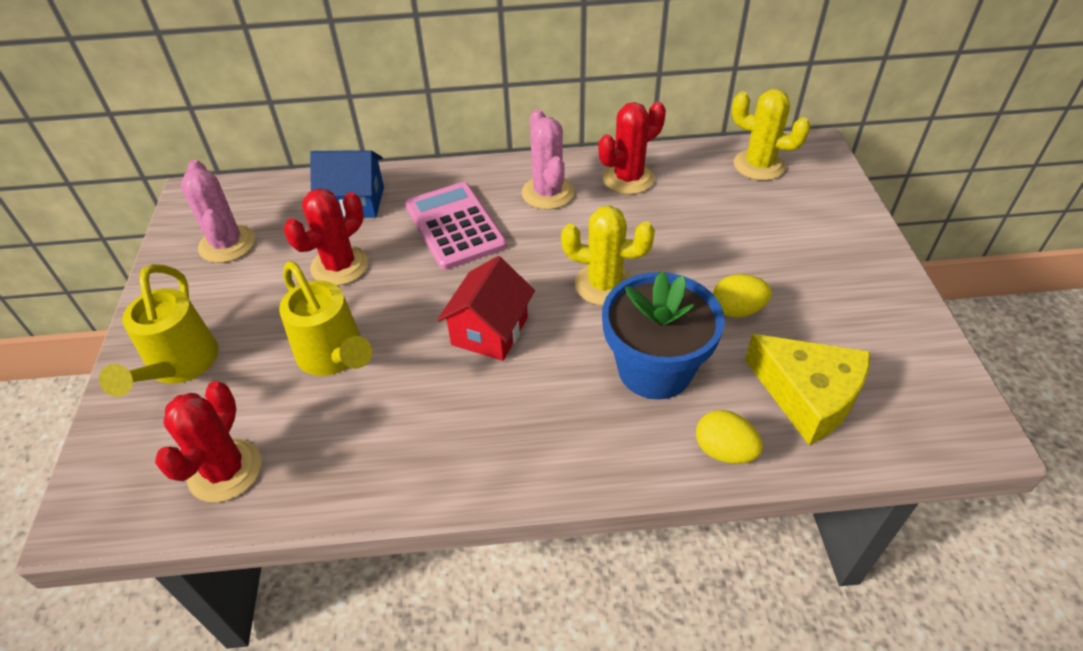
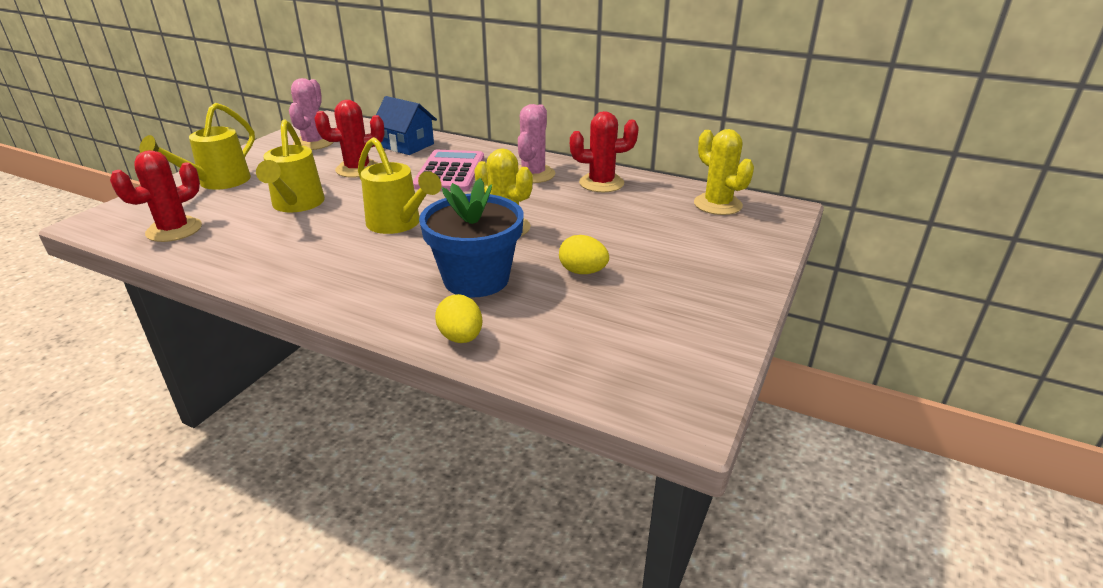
camera: 30 degrees right, 15 degrees down
(490, 331) = (398, 224): red house -> yellow watering can
(807, 395) = (569, 335): yellow cheese -> none

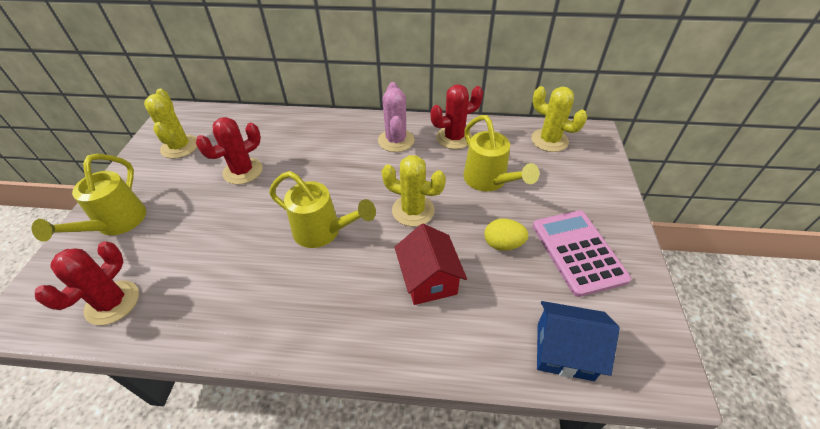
camera: 20 degrees left, 15 degrees up
(296, 205) = (215, 233): yellow watering can -> yellow watering can (489, 181)
(314, 143) = (180, 147): pink cactus -> yellow cactus
(407, 145) = (269, 130): blue house -> blue house (564, 351)
(449, 172) = (326, 155): pink calculator -> pink calculator (577, 252)
(461, 337) = (460, 354): yellow egg -> none
(476, 279) = (429, 279): blue flower pot -> red house

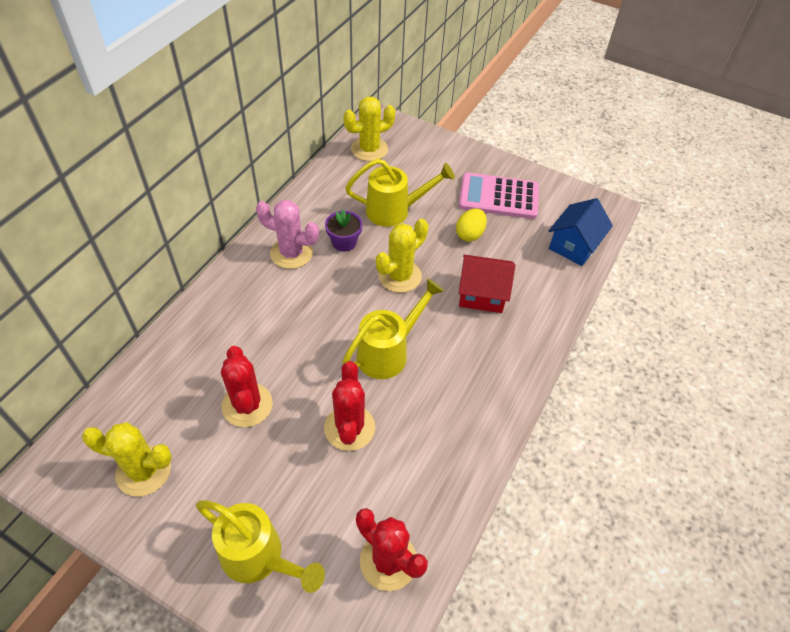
camera: 70 degrees left, 5 degrees up
(428, 164) = (344, 242): none -> purple flower pot
(454, 138) = (319, 208): red cactus -> red cactus (349, 428)

